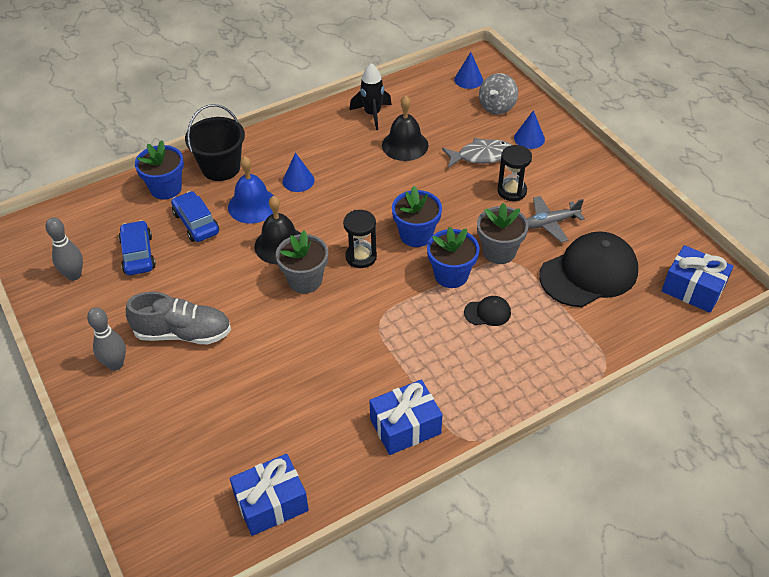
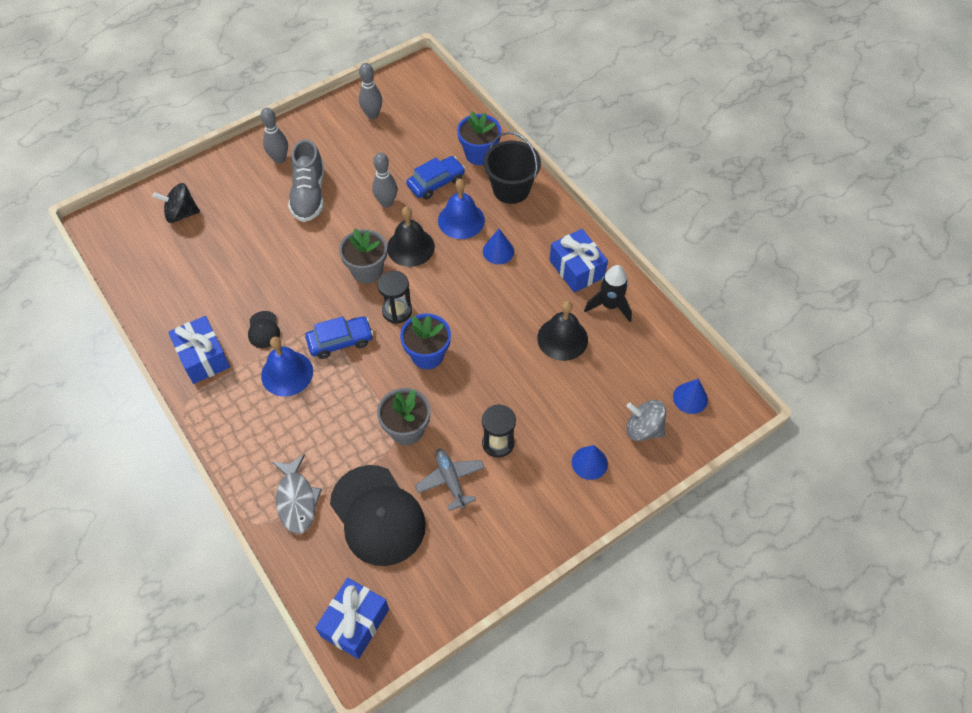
camera: 85 degrees right, 10 degrees up
(138, 254) = (396, 150): blue car -> blue car (340, 341)
(179, 468) = (181, 214): none -> black spinning top
(214, 263) = (386, 203): none -> grey bowling pin
(271, 503) = (144, 273): blue gift -> blue gift (576, 269)
(431, 346) = (287, 373): none -> blue bell
(451, 275) = (374, 387): blue flower pot -> none
(481, 156) = (553, 412): grey fish -> grey fish (296, 500)
(487, 312) = (326, 419): black cap -> black cap (263, 330)

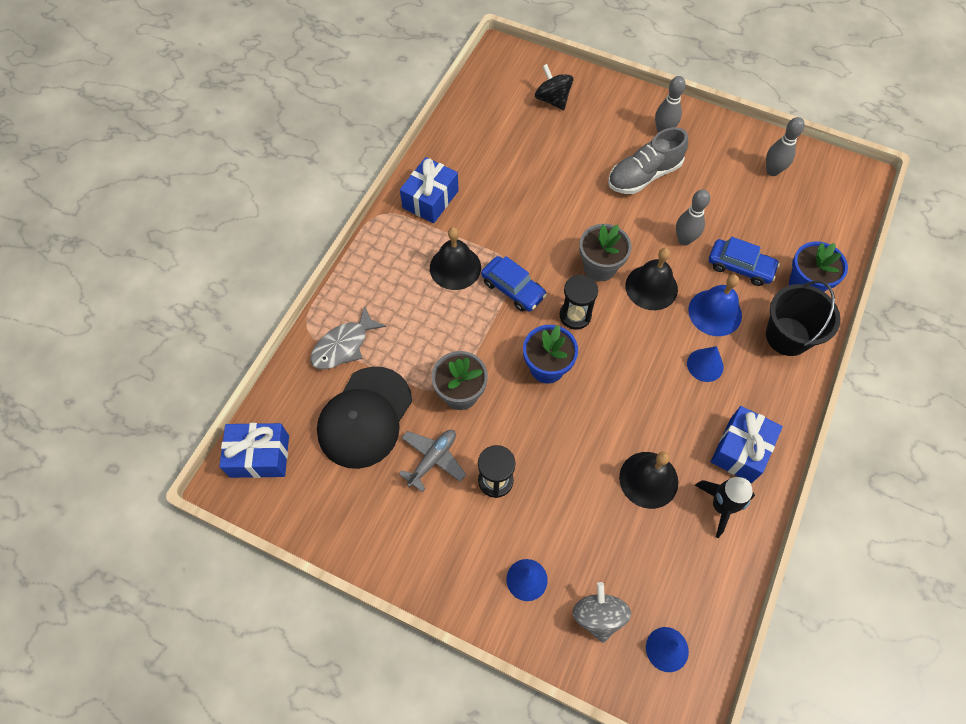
camera: 60 degrees right, 5 degrees up
(263, 330) = (484, 225): black cap -> none
(287, 373) = (455, 267): blue bell -> black bell

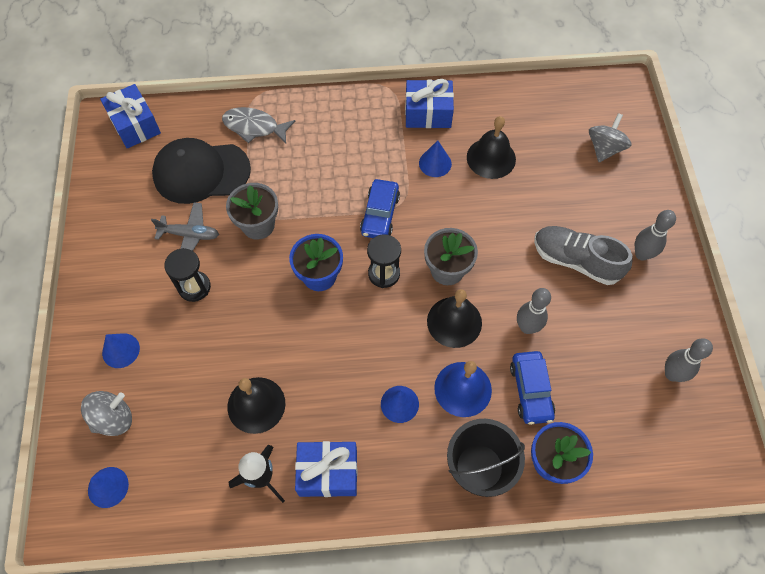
camera: 60 degrees right, 0 degrees up
(455, 267) = (373, 163): black bell -> black bell (491, 158)
(487, 221) = (435, 163): none -> blue cone
(552, 99) = (604, 148): black spinning top -> grey spinning top

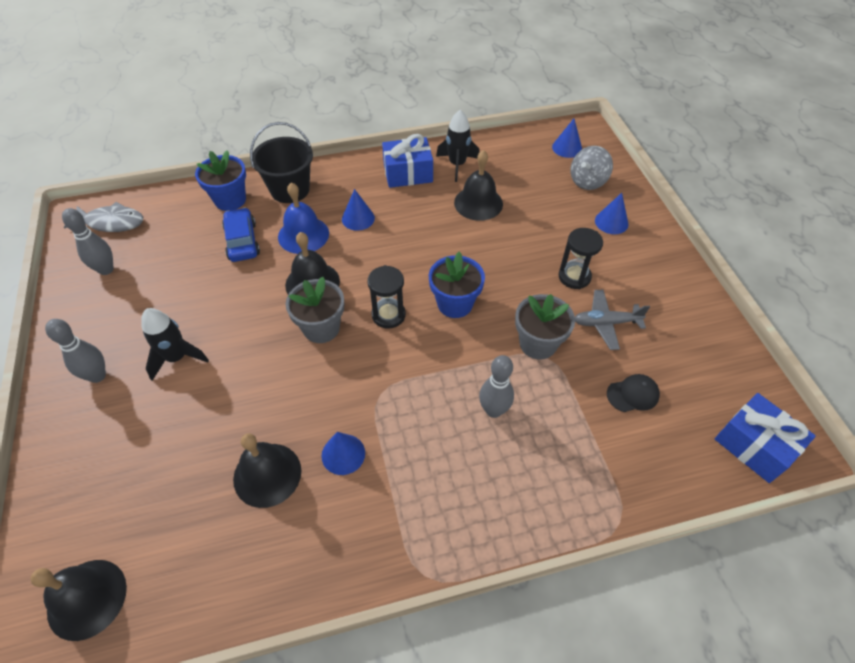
camera: 170 degrees right, 10 degrees down
(201, 172) = (633, 394): black cap -> black cap, size x0.44
(254, 127) = (598, 469): grey fish -> grey fish (112, 222)
(380, 214) = (403, 376): blue car -> none
(428, 113) = (359, 536): blue gift -> none
(527, 327) = (240, 288): grey bowling pin -> grey bowling pin (493, 410)
(575, 261) = (177, 358): grey shoe -> black rocket
(600, 106) = (87, 599): none -> black bell
(604, 148) = (101, 517): grey spinning top -> none

